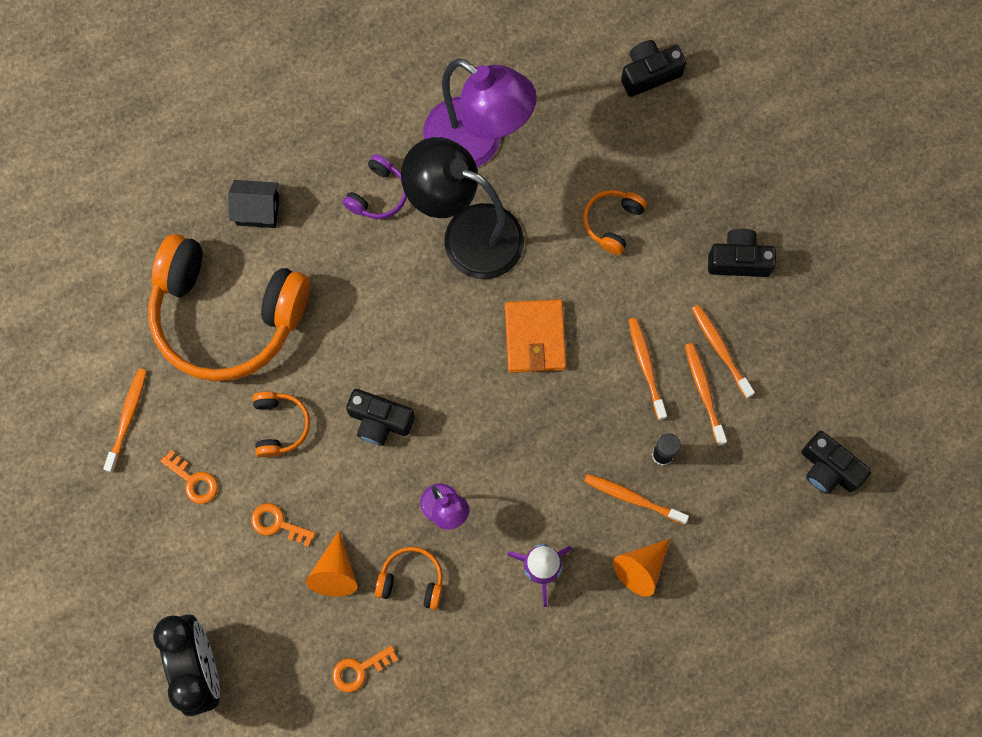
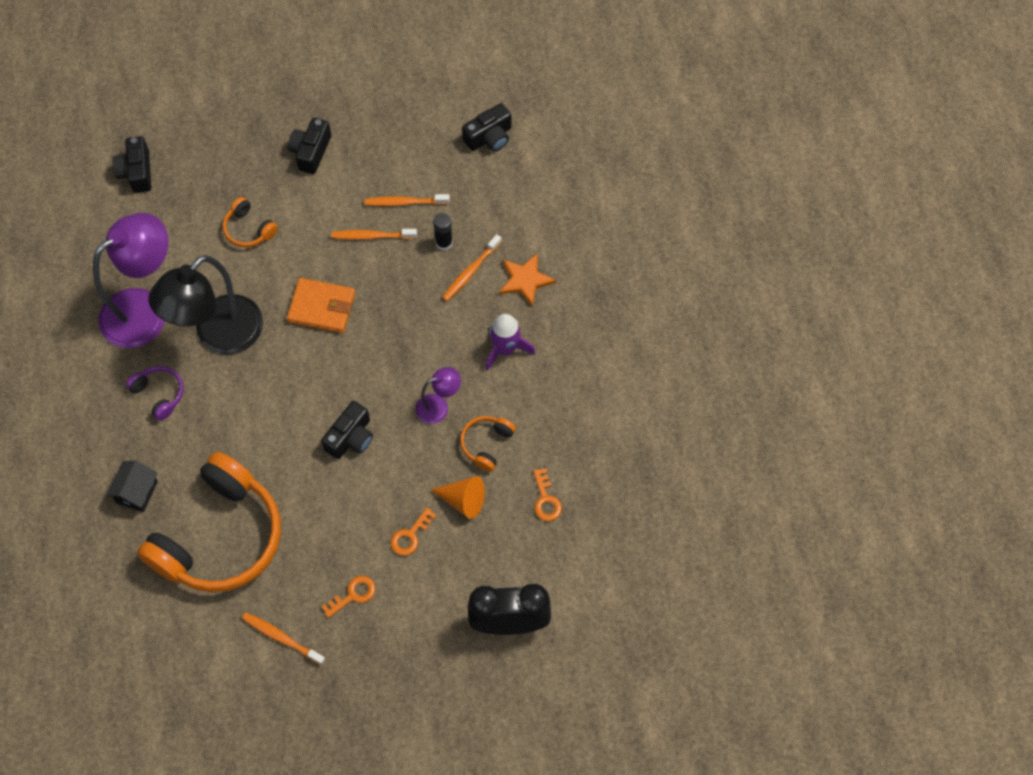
camera: 75 degrees left, 10 degrees down
(280, 425) = (329, 515): orange headphones -> none
(641, 568) = (525, 280): orange cone -> orange star
(720, 349) = (376, 183): orange toothbrush -> none

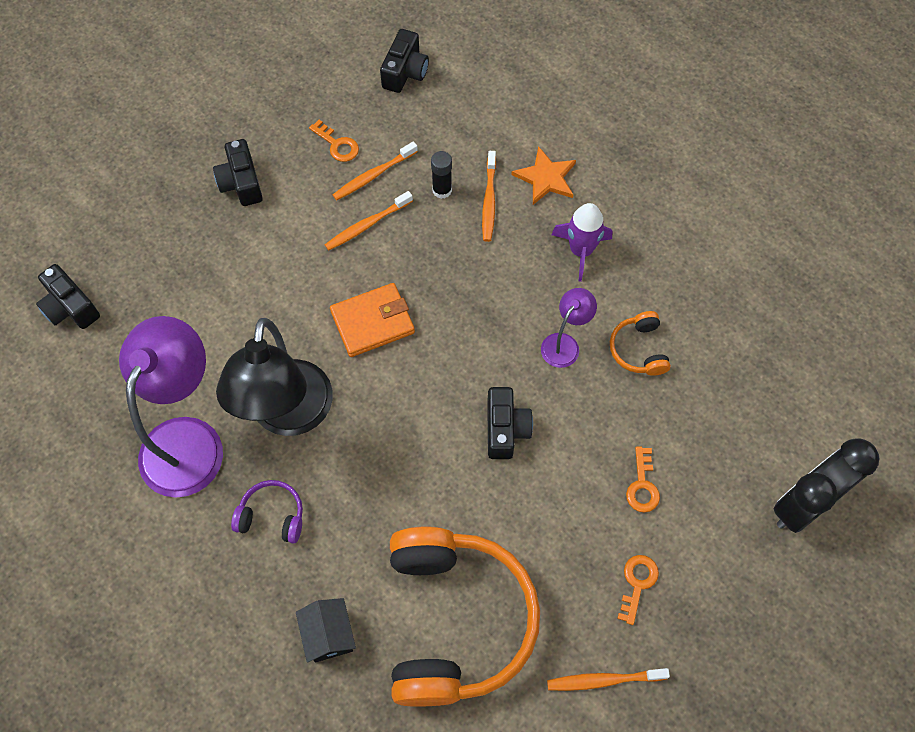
camera: 35 degrees left, 0 degrees up
(248, 229) = (236, 293): orange headphones -> none
(463, 500) = (662, 417): orange cone -> none
(546, 500) = (736, 365): orange key -> orange key (337, 145)

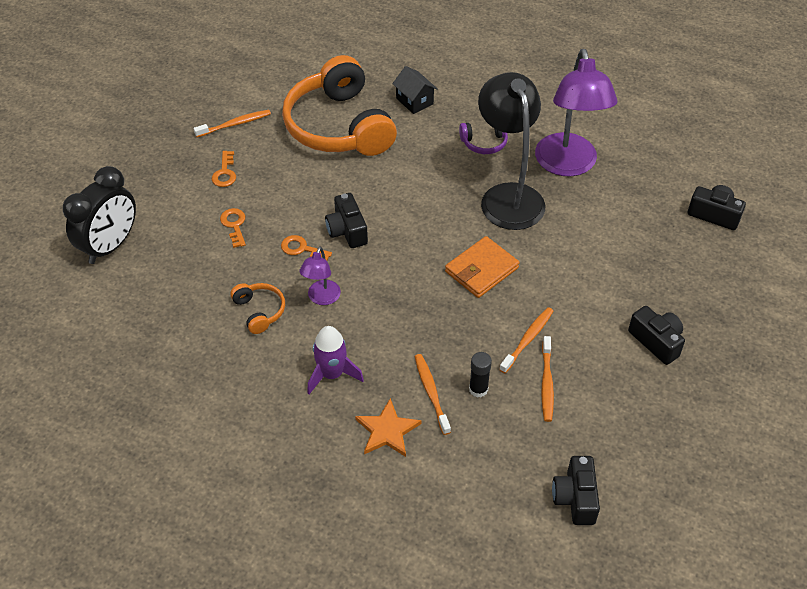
camera: 160 degrees right, 15 degrees down
(337, 145) = (596, 401): orange key -> orange key (302, 249)
(373, 175) = (546, 383): orange toothbrush -> orange toothbrush turned 150 degrees clockwise

